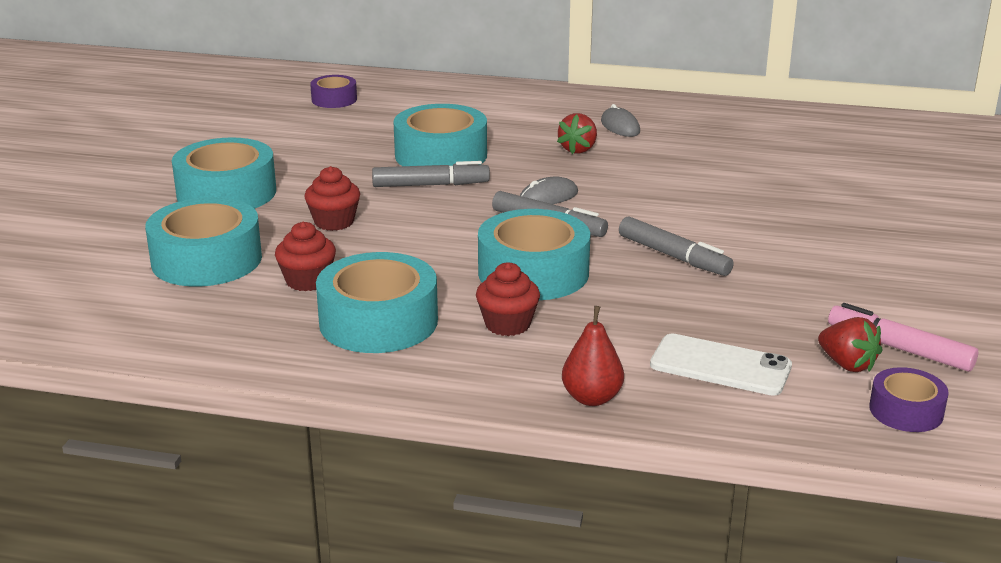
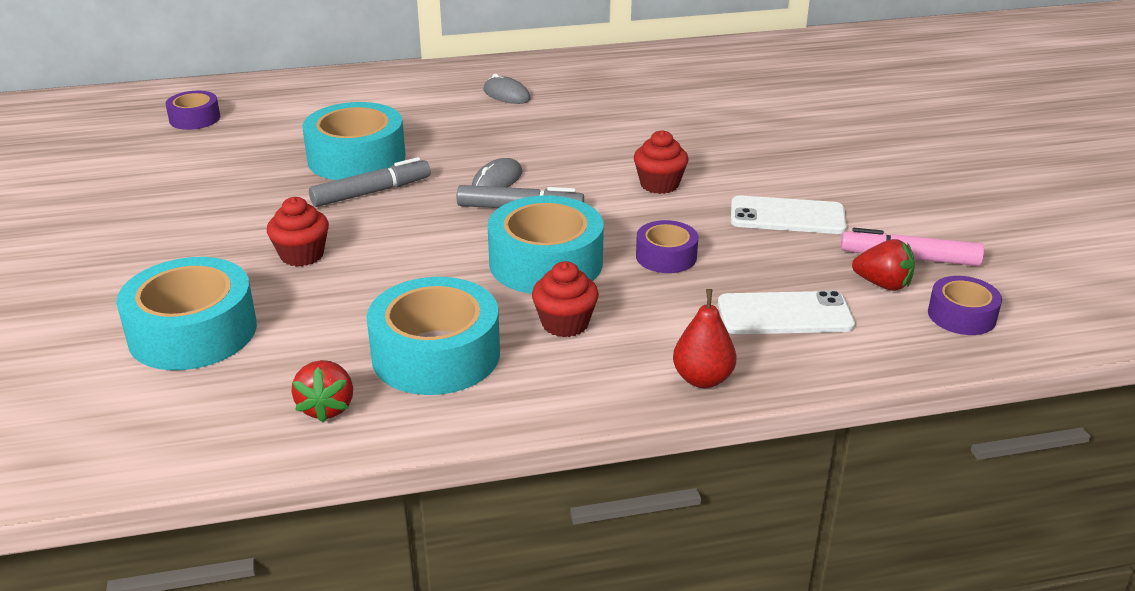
camera: 25 degrees left, 5 degrees up
(226, 193) = (155, 248): turquoise tape -> none
(307, 281) = (325, 328): red cupcake -> red cupcake (659, 184)
(578, 149) = (486, 126): red strawberry -> red strawberry (327, 408)
(649, 292) = (666, 256): none -> purple tape
(673, 256) = (658, 215): grey marker -> none
(803, 284) = (787, 216): none -> white phone

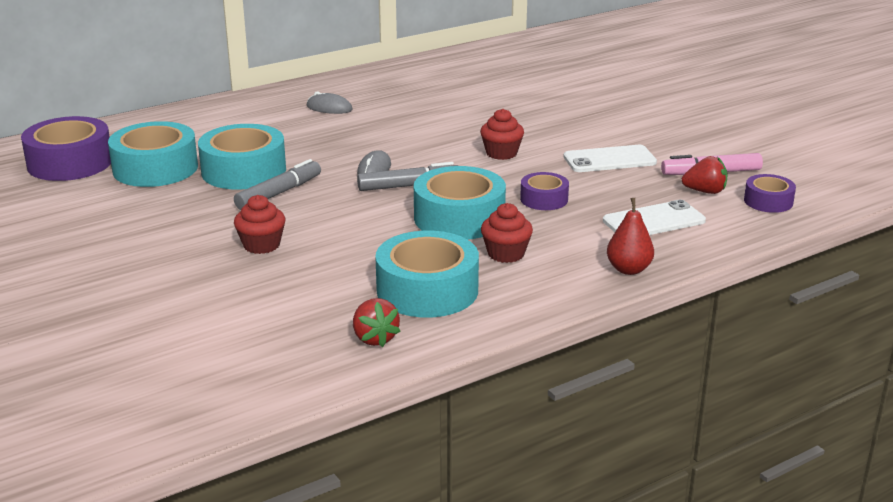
camera: 20 degrees left, 5 degrees down
(193, 332) = (220, 311): turquoise tape -> turquoise tape (155, 168)
(195, 119) = (70, 163): purple tape -> purple tape, size x1.85

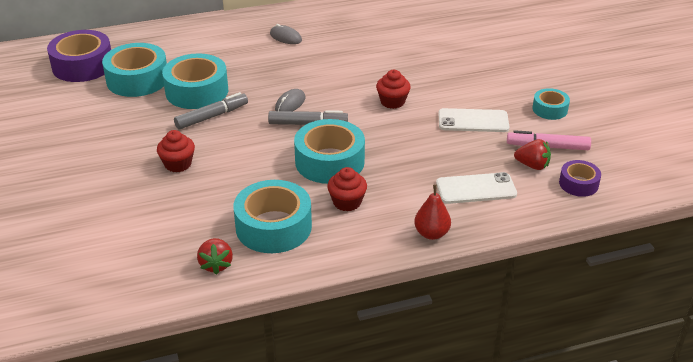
camera: 15 degrees right, 10 degrees up
(544, 199) = (402, 153): purple tape -> none
(691, 139) = (550, 109): none -> turquoise tape

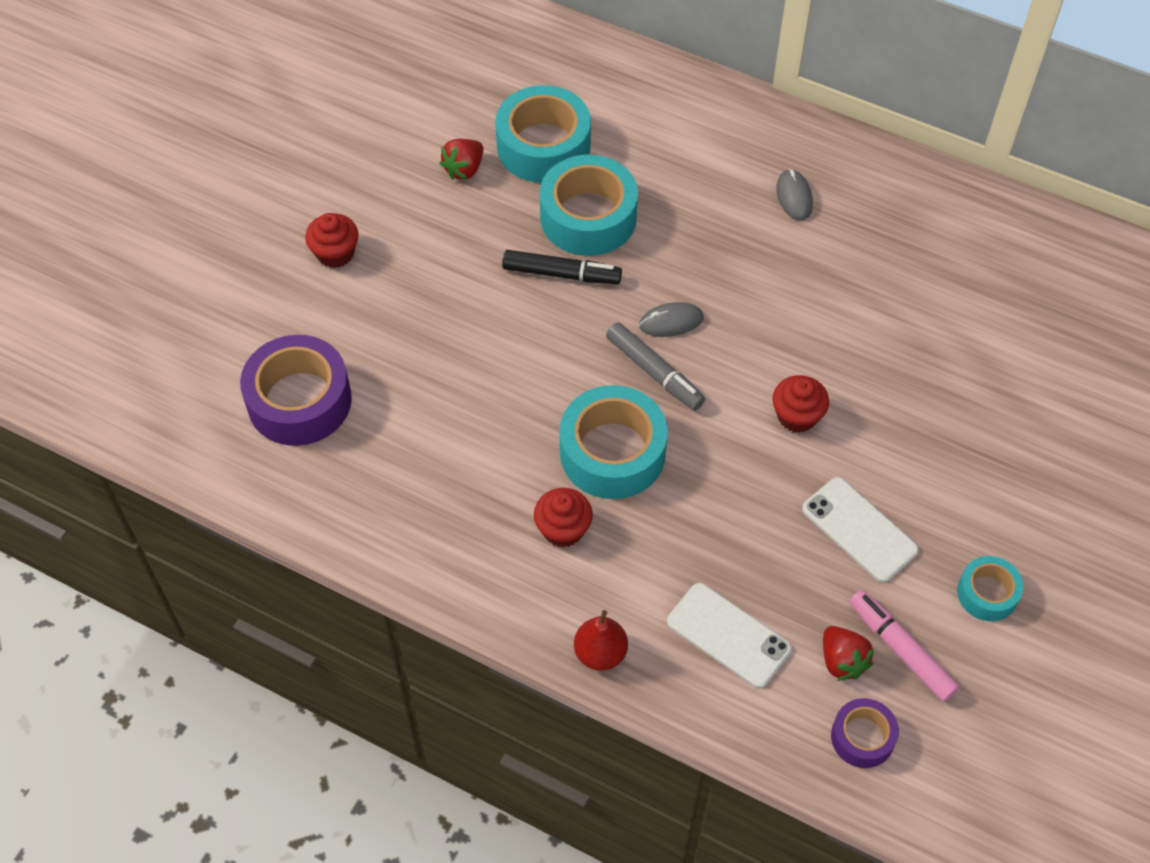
camera: 45 degrees right, 20 degrees up
(83, 65) = (508, 76): purple tape -> purple tape (299, 401)
(178, 164) = (451, 322): red cupcake -> red cupcake (335, 253)
(212, 116) = (561, 274): grey marker -> black marker
(216, 265) = (345, 500): red strawberry -> red strawberry (464, 169)
(273, 227) = (451, 498): turquoise tape -> none

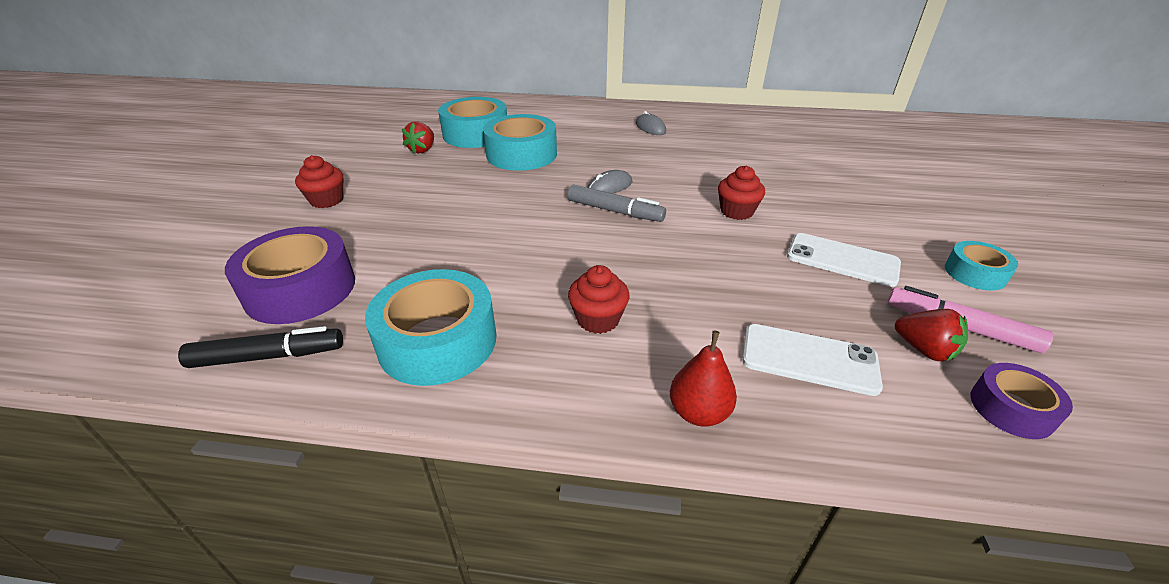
camera: 20 degrees left, 20 degrees down
(561, 274) = (515, 180): black marker -> black marker (268, 356)
(612, 452) = (611, 260): turquoise tape -> turquoise tape (438, 341)

